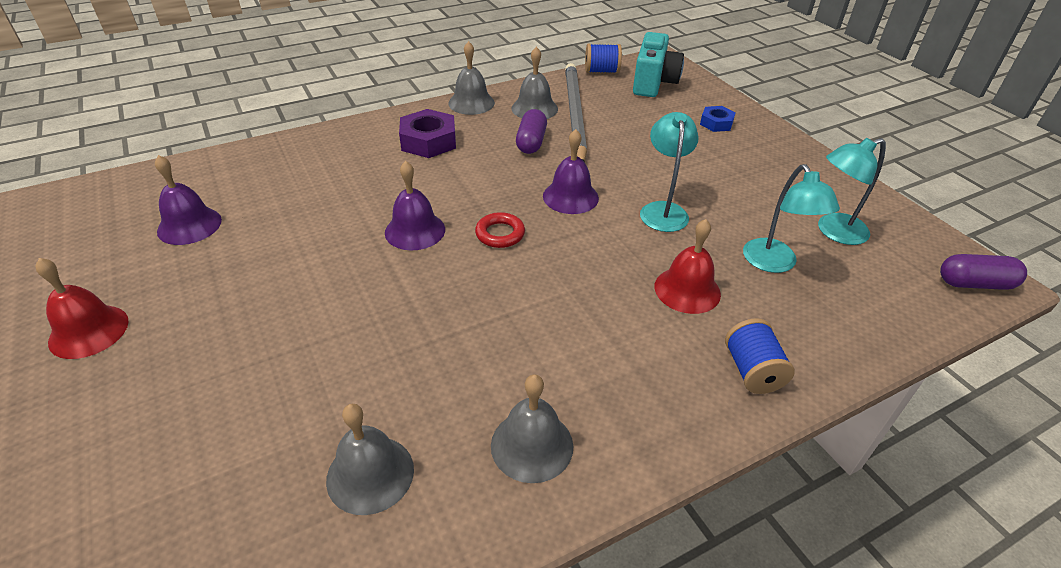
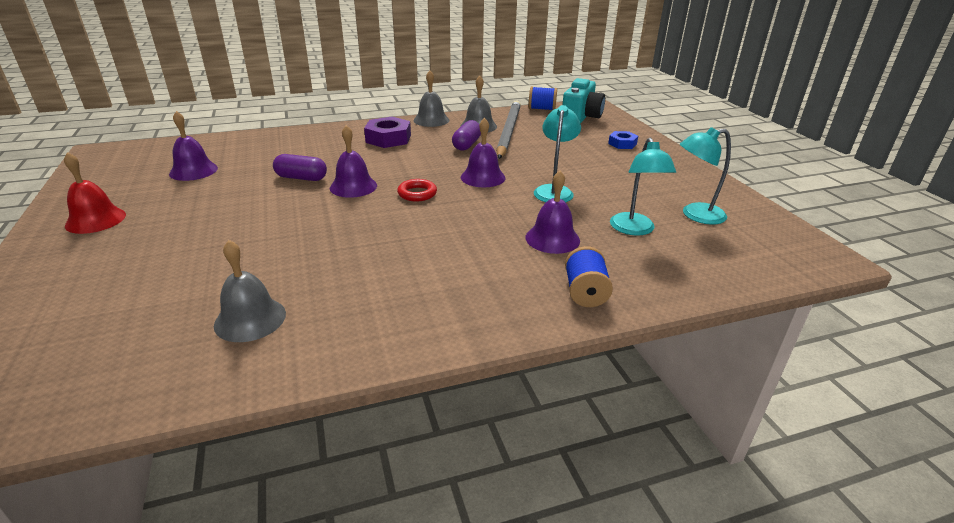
camera: 10 degrees right, 10 degrees down
(532, 445) = (382, 317): grey bell -> none
(687, 290) = (552, 238): red bell -> purple bell
(974, 284) = (811, 258): purple capsule -> purple capsule (301, 178)

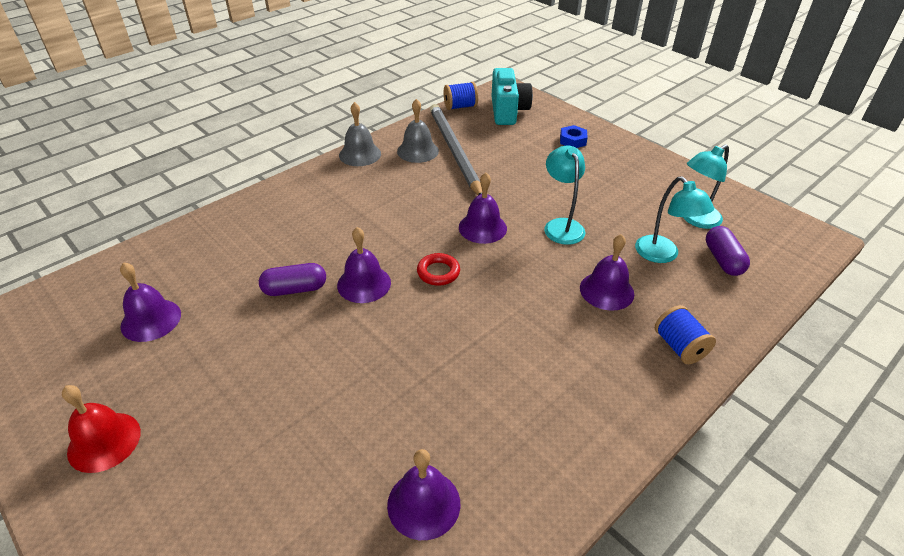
camera: 25 degrees left, 10 degrees up
(250, 319) = (423, 504): grey bell -> purple bell
(388, 139) = (338, 197): purple nut -> none
(466, 144) = (428, 183): purple capsule -> purple capsule (722, 260)

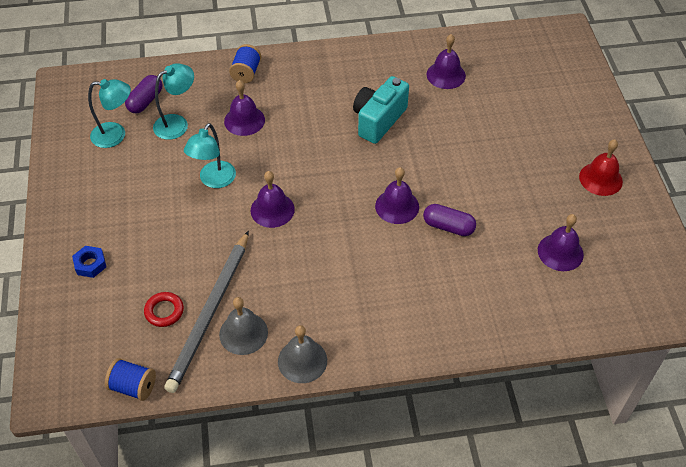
camera: 145 degrees left, 10 degrees up
(438, 272) = (339, 188): red ring -> red ring (164, 311)
(508, 111) = (95, 347): turquoise camera -> turquoise camera (378, 120)
(662, 255) = (177, 123): turquoise lamp -> turquoise lamp turned 45 degrees clockwise

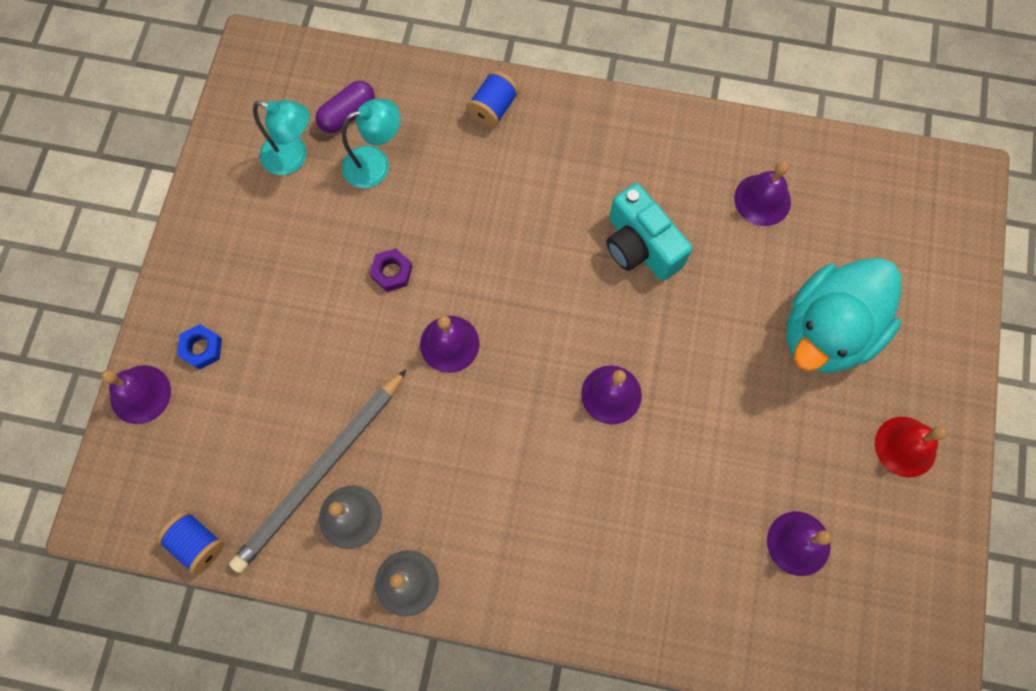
camera: 20 degrees right, 20 degrees up
(164, 311) = (267, 450): red ring -> none
(214, 180) = (392, 272): turquoise lamp -> purple nut
(244, 120) = (463, 188): purple bell -> purple bell (140, 394)
(378, 120) = (640, 246): turquoise camera -> turquoise camera turned 90 degrees counterclockwise
(448, 226) = (666, 450): purple capsule -> none
(520, 132) = (827, 331): none -> turquoise duck

